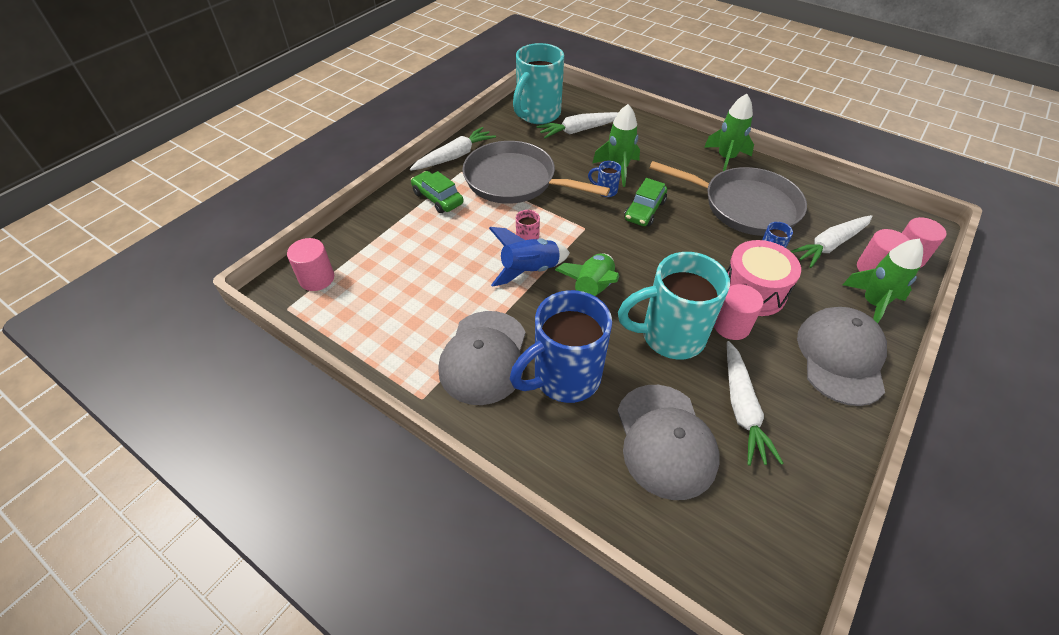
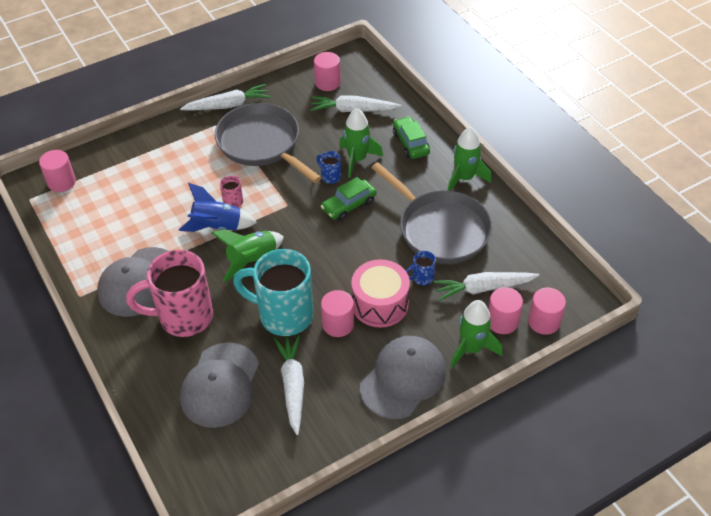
camera: 25 degrees right, 0 degrees up
(437, 198) = (189, 141): green car -> green car (410, 143)
(537, 115) = (327, 83): turquoise mug -> pink cylinder
(564, 378) = (183, 317): blue mug -> pink mug
(742, 409) = (292, 385): white carrot -> white carrot turned 150 degrees clockwise

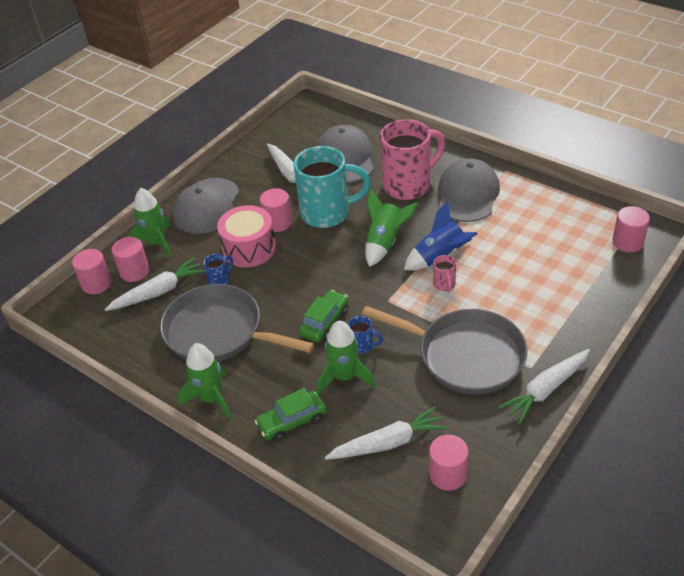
camera: 160 degrees right, 5 degrees down
(410, 143) = (292, 421): green car -> green car turned 105 degrees clockwise

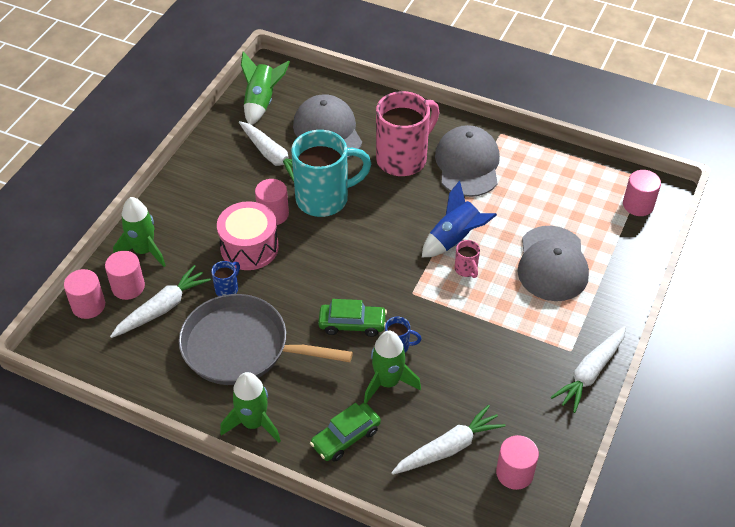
camera: 15 degrees left, 5 degrees up
(207, 206) = (188, 201): grey cap -> grey cap (552, 264)
(324, 322) = (352, 324): green car -> green car turned 75 degrees clockwise
(385, 242) = (394, 227): green rocket -> green rocket (261, 102)
(466, 355) = (505, 345): grey pan -> none

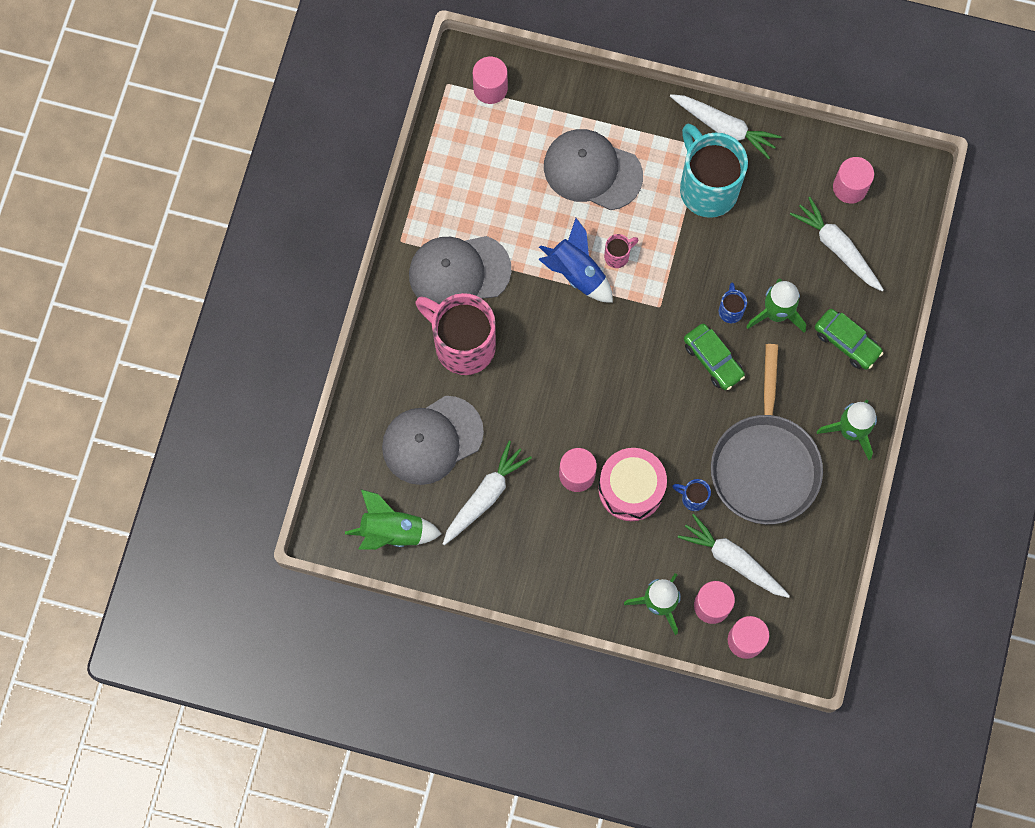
camera: 100 degrees left, 25 degrees up
(325, 199) = (542, 422): turquoise mug -> turquoise mug (707, 188)
(352, 324) = (713, 360): green car -> green car turned 150 degrees clockwise
(552, 264) = (592, 171): grey cap -> grey cap turned 150 degrees counterclockwise

